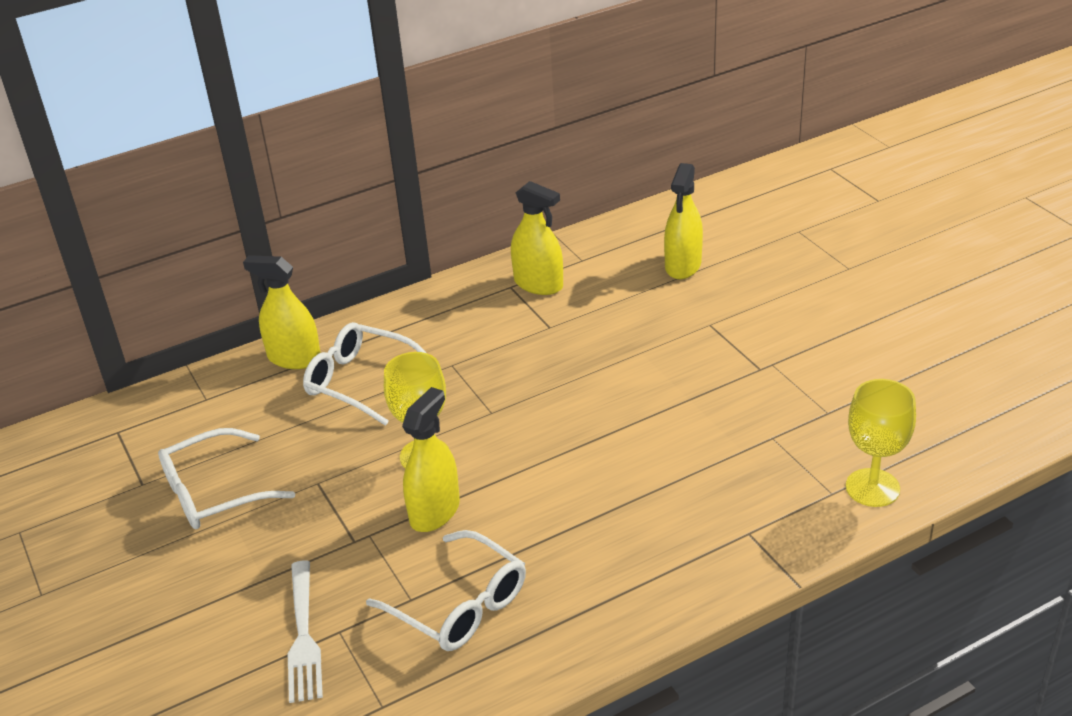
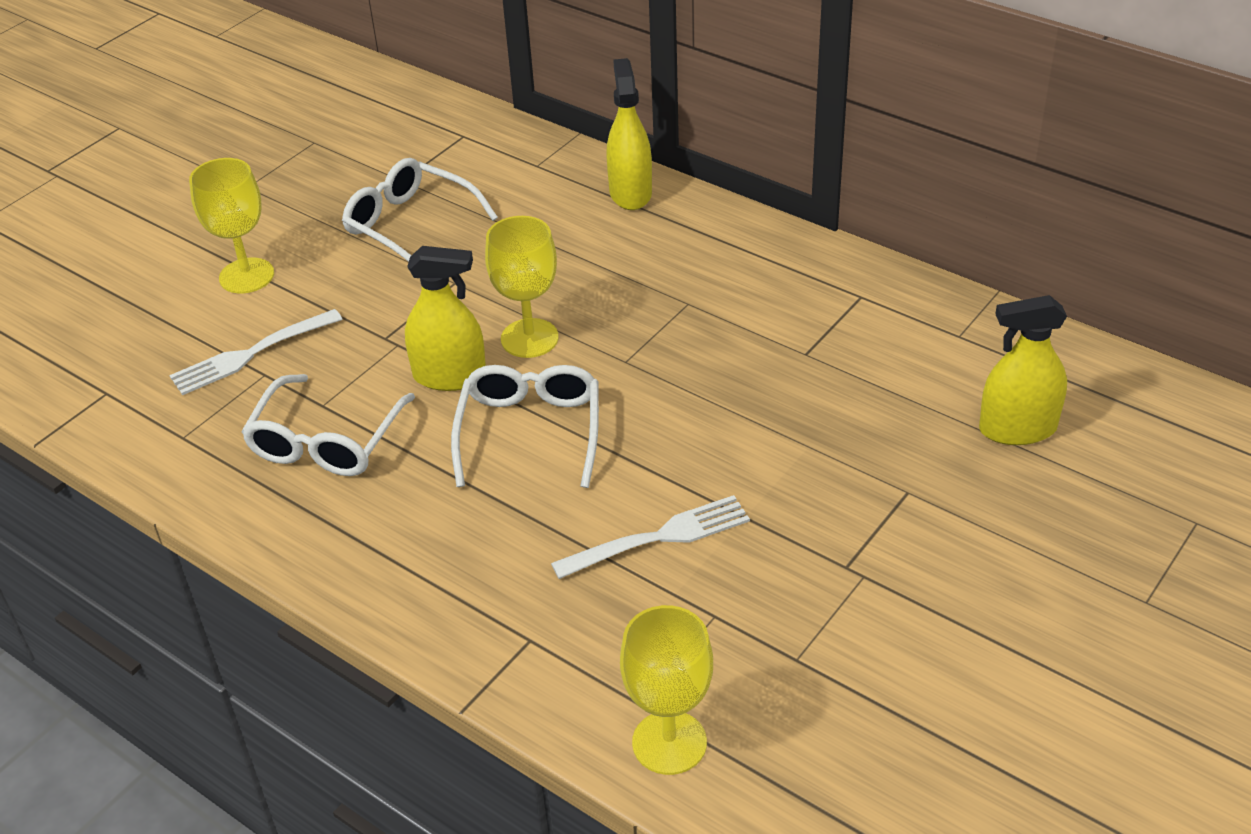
camera: 65 degrees right, 5 degrees up
(184, 619) = (246, 276): none -> yellow goblet
(361, 381) = (620, 251): white glasses -> white glasses (530, 432)
(538, 284) = (882, 316): yellow spray bottle -> none
(686, 444) = (657, 538): none -> white fork

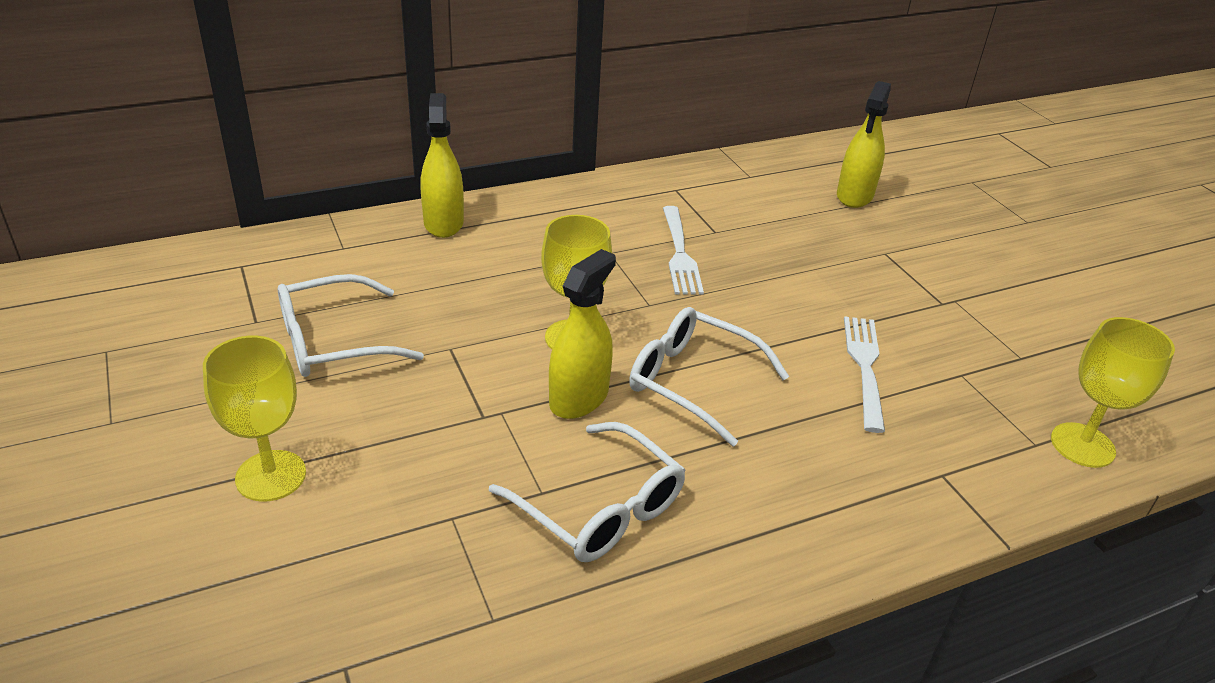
camera: 65 degrees left, 5 degrees down
(252, 353) = (408, 515): white fork -> white fork (679, 253)
(630, 193) = (443, 223): yellow spray bottle -> yellow spray bottle turned 60 degrees clockwise

